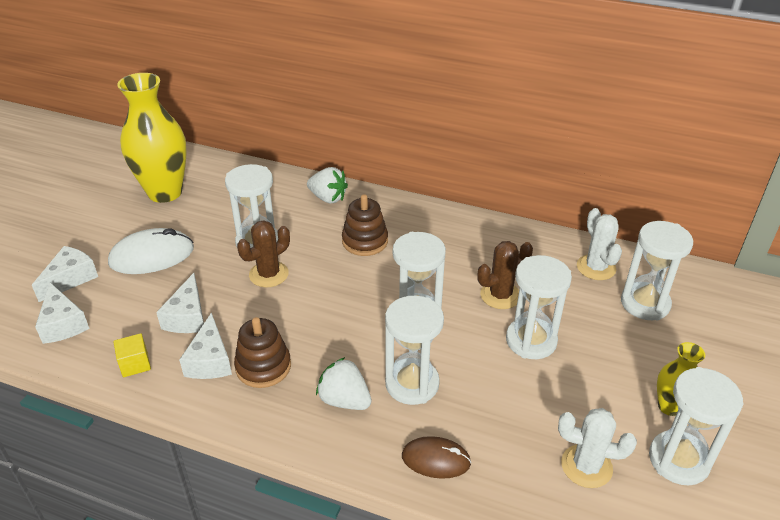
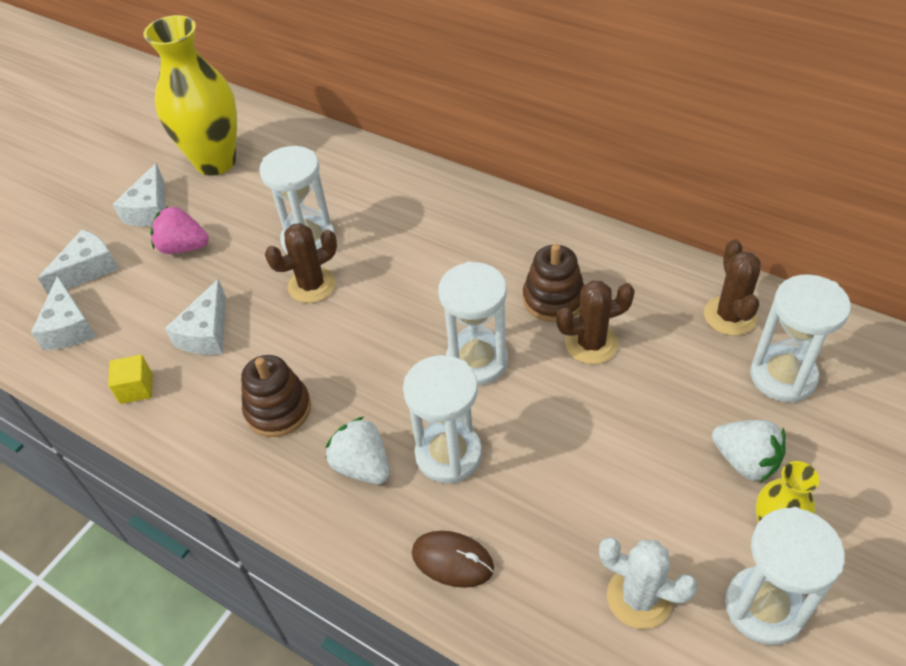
camera: 15 degrees right, 10 degrees up
(152, 256) = (183, 247): white mouse -> pink strawberry
(210, 360) = (219, 394): white cheese -> white cheese (150, 210)
(328, 198) = (407, 184): white strawberry -> white strawberry (745, 461)
(365, 241) = (438, 250): brown stacking toy -> brown stacking toy (553, 299)
(531, 341) = (614, 413): white hourglass -> none
(596, 267) = (730, 316): white cactus -> brown cactus

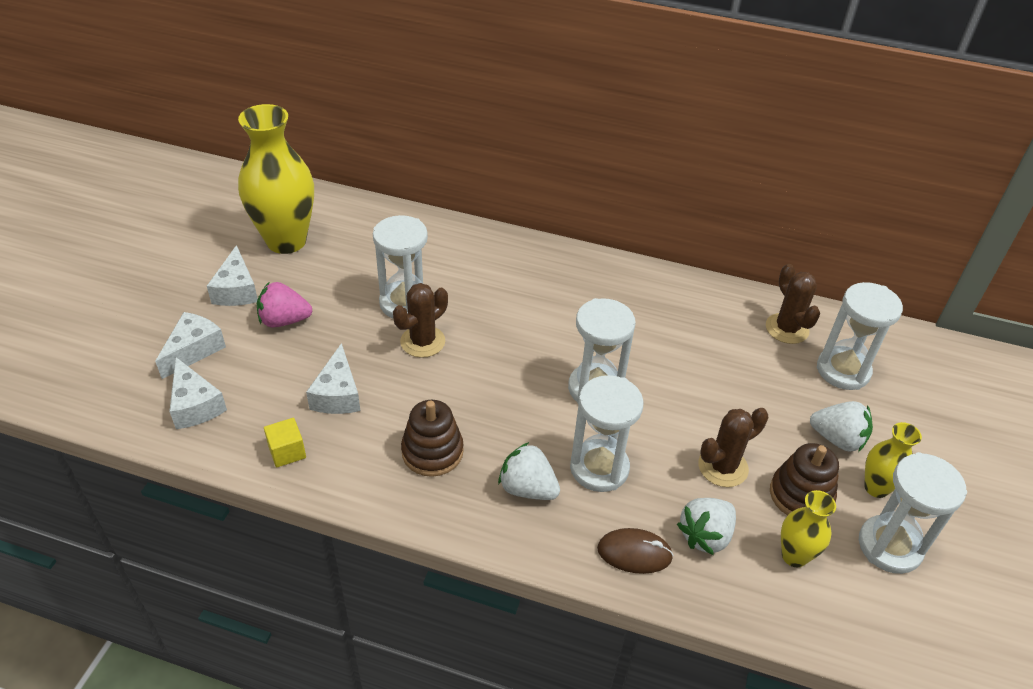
camera: 20 degrees left, 5 degrees down
(541, 554) = (705, 536): none -> white strawberry
(553, 299) = (641, 331): brown stacking toy -> brown stacking toy (800, 495)
(591, 344) = (685, 363): brown cactus -> brown cactus (723, 467)
(639, 597) = (794, 556): white cactus -> yellow vase

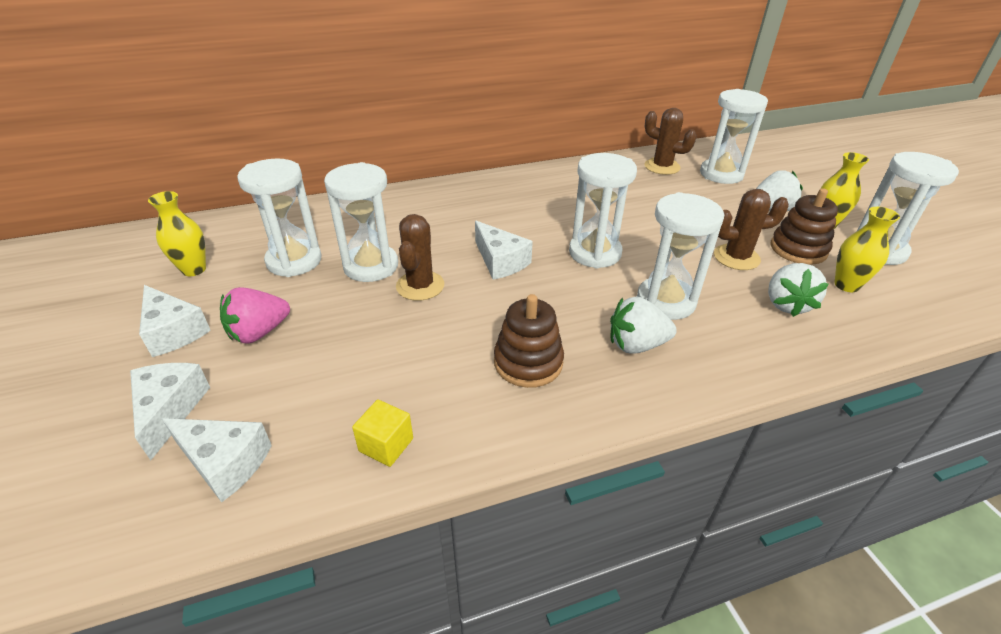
camera: 35 degrees left, 5 degrees down
(286, 241) = (194, 269): yellow vase -> yellow vase, size x0.49
(337, 394) = (385, 365): white cheese -> white cheese (500, 261)
(356, 268) = (294, 261): none -> white hourglass
(634, 553) = (764, 343): brown mouse -> none
(723, 467) = (736, 257): brown cactus -> brown cactus turned 60 degrees clockwise

